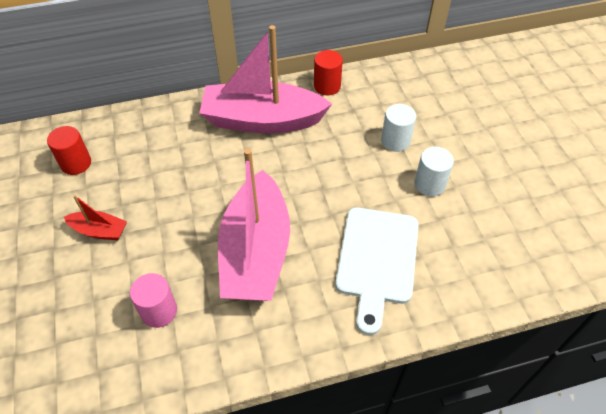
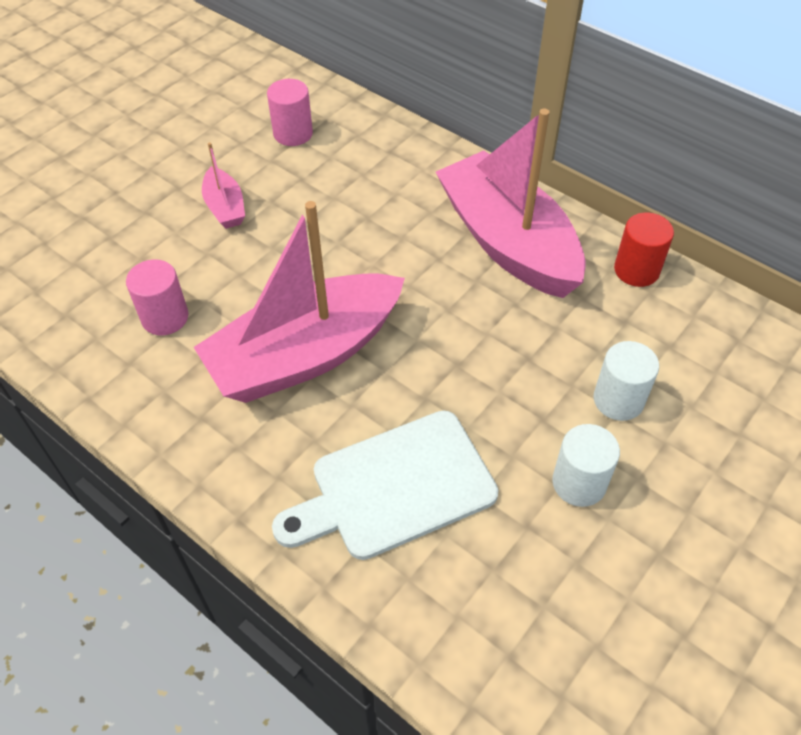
camera: 55 degrees right, 0 degrees up
(76, 163) = (293, 133): red cylinder -> pink cylinder
(99, 231) = (225, 207): red boat -> pink boat

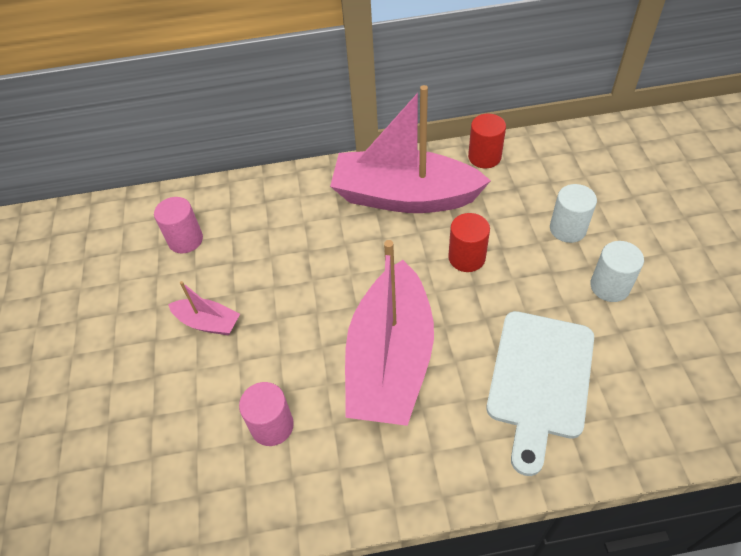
camera: 45 degrees left, 0 degrees up
(484, 338) = (466, 258): none -> red cylinder

